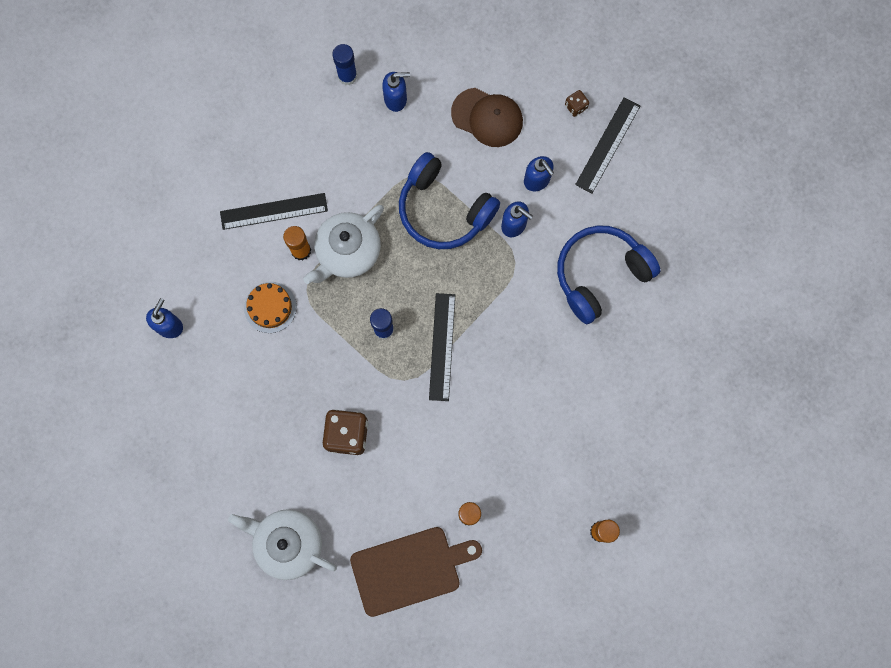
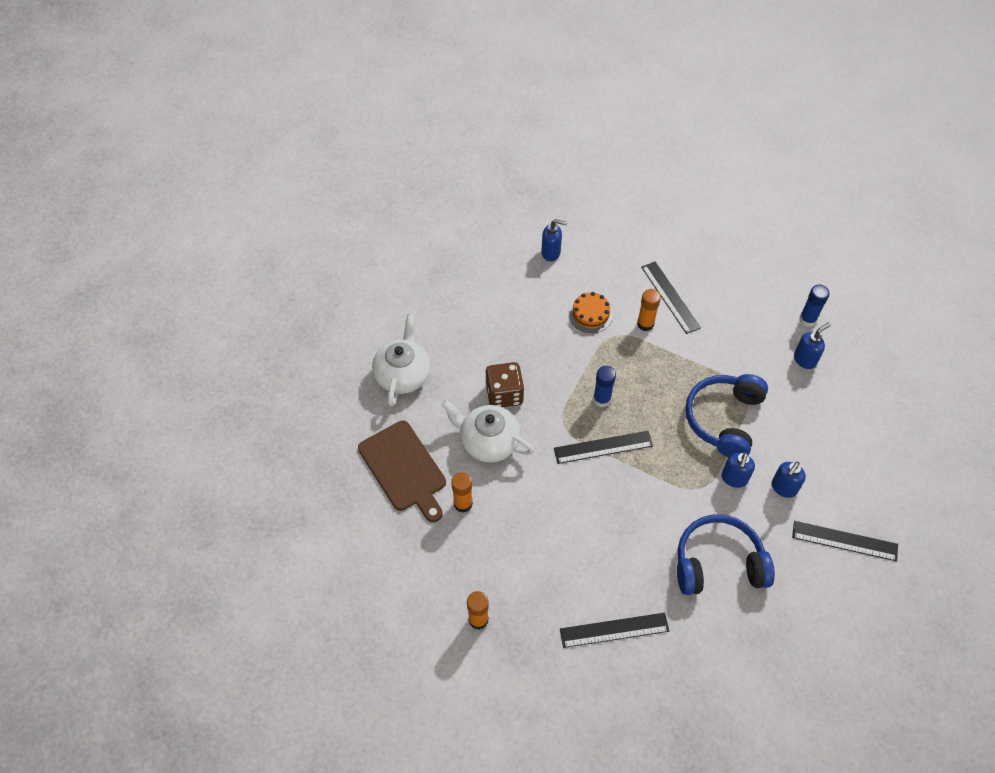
camera: 75 degrees right, 20 degrees down
(347, 252) = (657, 356): white teapot -> white teapot (488, 441)
(396, 99) = (805, 359): blue soap dispenser -> blue soap dispenser turned 105 degrees counterclockwise
(487, 117) = (822, 433): brown cap -> none
(575, 106) = (868, 504): brown dice -> none
(600, 274) = (718, 563): blue headphones -> blue headphones turned 45 degrees counterclockwise
(643, 399) = (614, 630): none -> black ruler

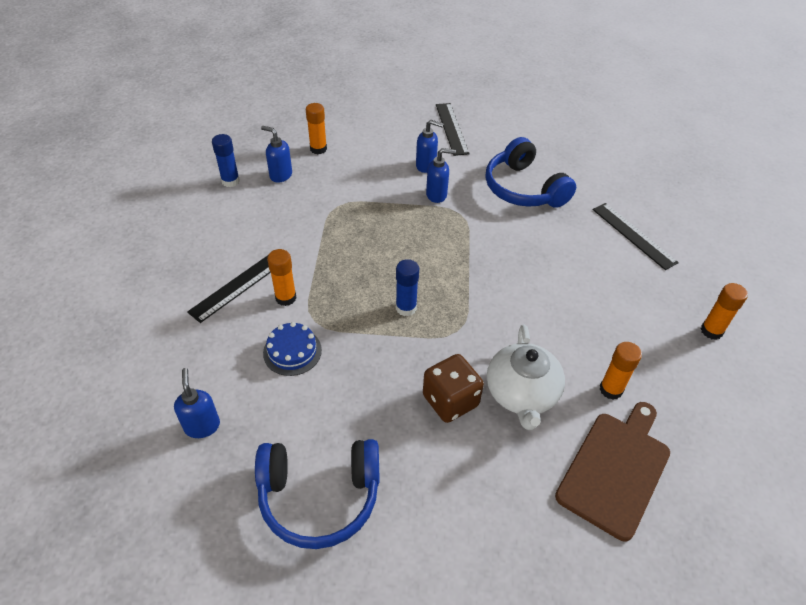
camera: 115 degrees left, 10 degrees down
(403, 374) = (487, 535): white teapot -> none
(590, 314) = (292, 351): orange cake -> blue cake
(603, 447) = (463, 291): black ruler -> none
(724, 419) = (377, 213): blue headphones -> blue headphones (319, 496)
(839, 402) = (318, 149): none -> orange glue stick

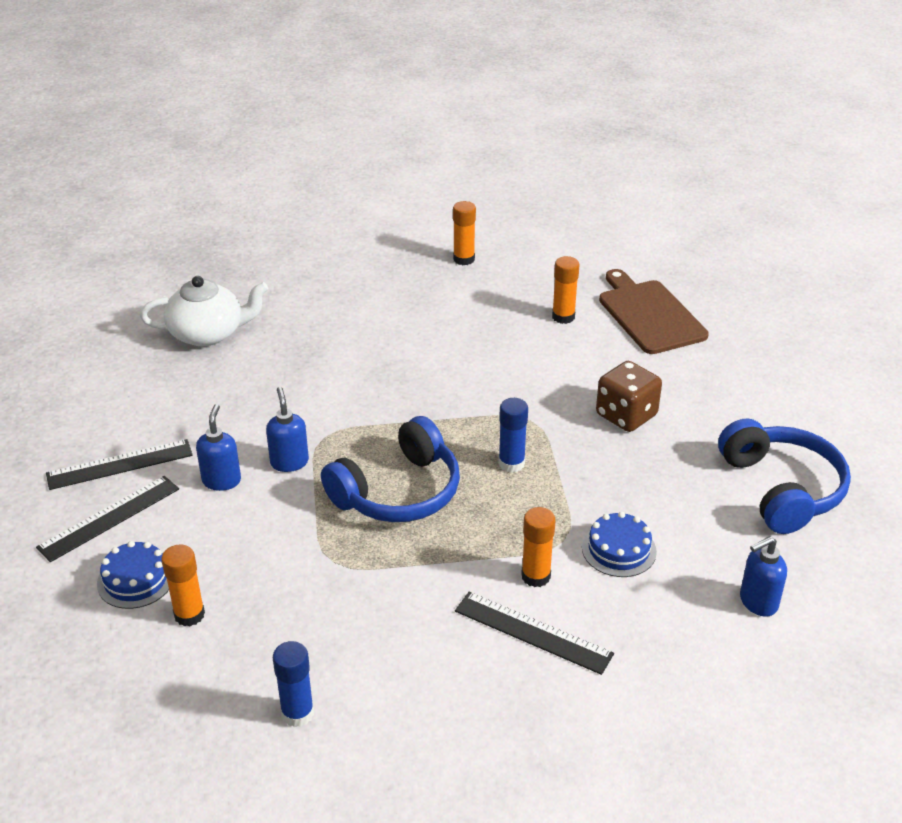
camera: 100 degrees left, 10 degrees down
(280, 175) = (270, 648): blue soap dispenser -> none
(352, 132) = (136, 579): none -> blue cake
(521, 394) = (595, 370): white teapot -> white teapot (208, 333)
(523, 188) = (261, 385): blue headphones -> blue headphones (398, 492)
(615, 469) = (649, 314): brown cutting board -> brown cutting board turned 45 degrees clockwise
(633, 235) = (334, 301): black ruler -> black ruler (109, 518)

